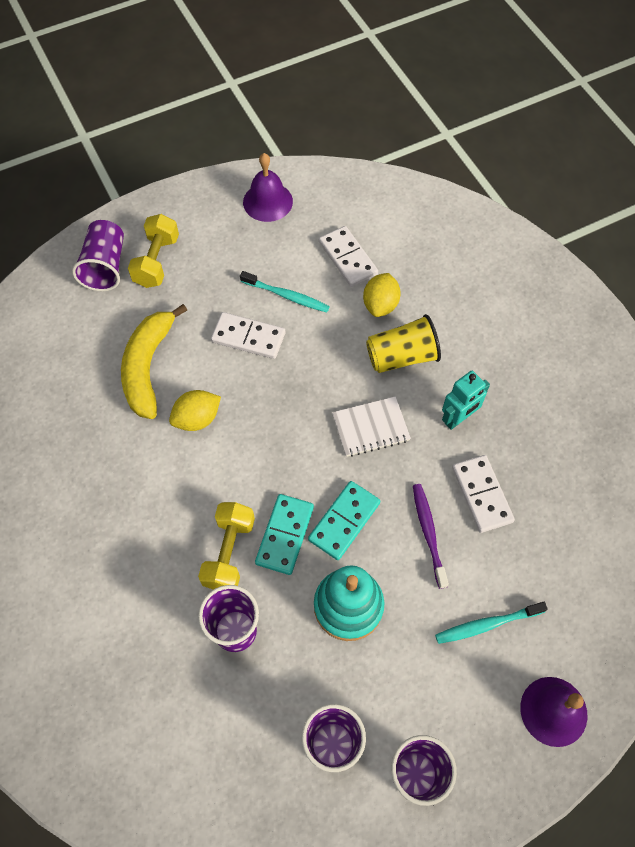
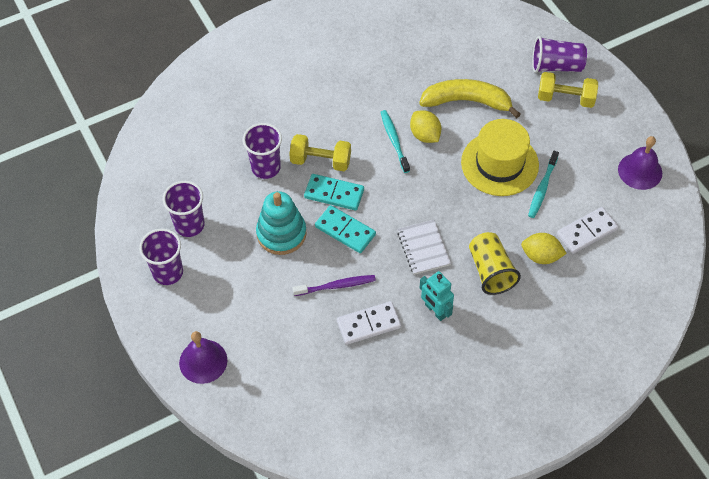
camera: 90 degrees right, 5 degrees down
(248, 337) = (499, 164): white domino -> yellow hat
(487, 624) = (266, 322): turquoise toothbrush -> turquoise toothbrush (394, 140)

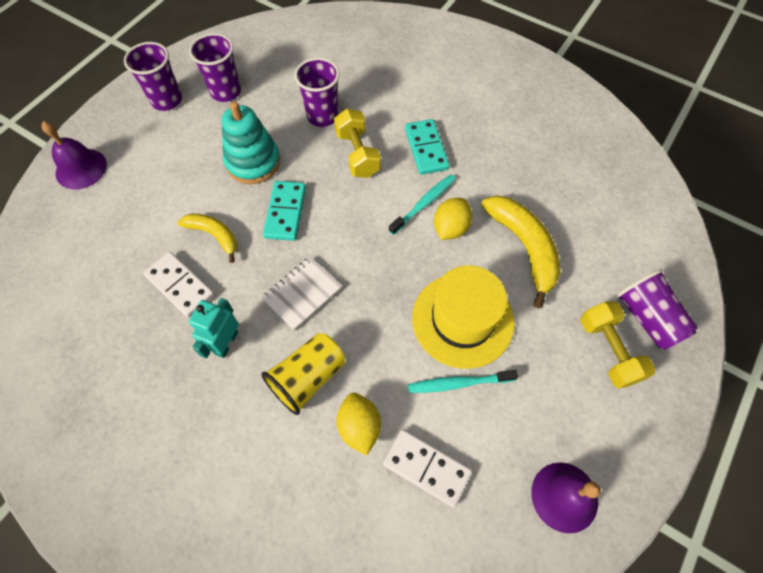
camera: 60 degrees right, 5 degrees up
(334, 194) = (325, 182): turquoise domino -> turquoise domino (426, 149)
(336, 286) = (214, 235): purple toothbrush -> yellow banana

